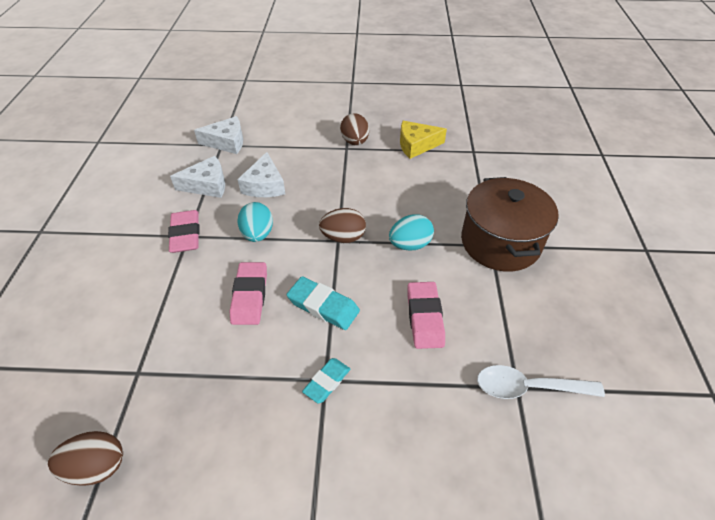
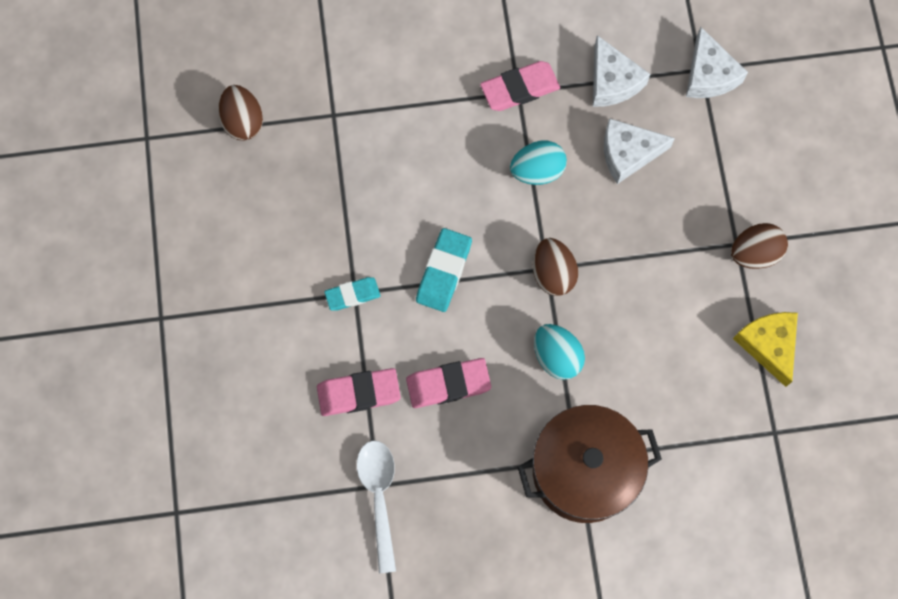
camera: 80 degrees right, 25 degrees up
(250, 296) = (443, 190): pink eraser -> pink eraser (359, 393)
(327, 382) = (352, 295): turquoise eraser -> turquoise eraser turned 45 degrees counterclockwise

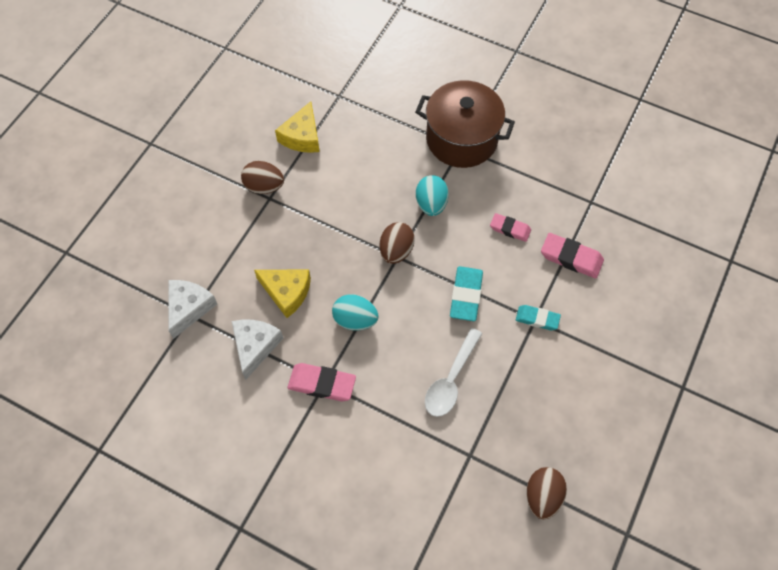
camera: 145 degrees left, 10 degrees down
(379, 497) = (594, 195): white spoon -> white spoon (451, 380)
(444, 272) = (466, 295): turquoise eraser -> turquoise eraser turned 45 degrees counterclockwise
(448, 384) = (510, 229): pink eraser -> pink eraser, size x0.66
(628, 153) = (286, 292): white cheese -> yellow cheese

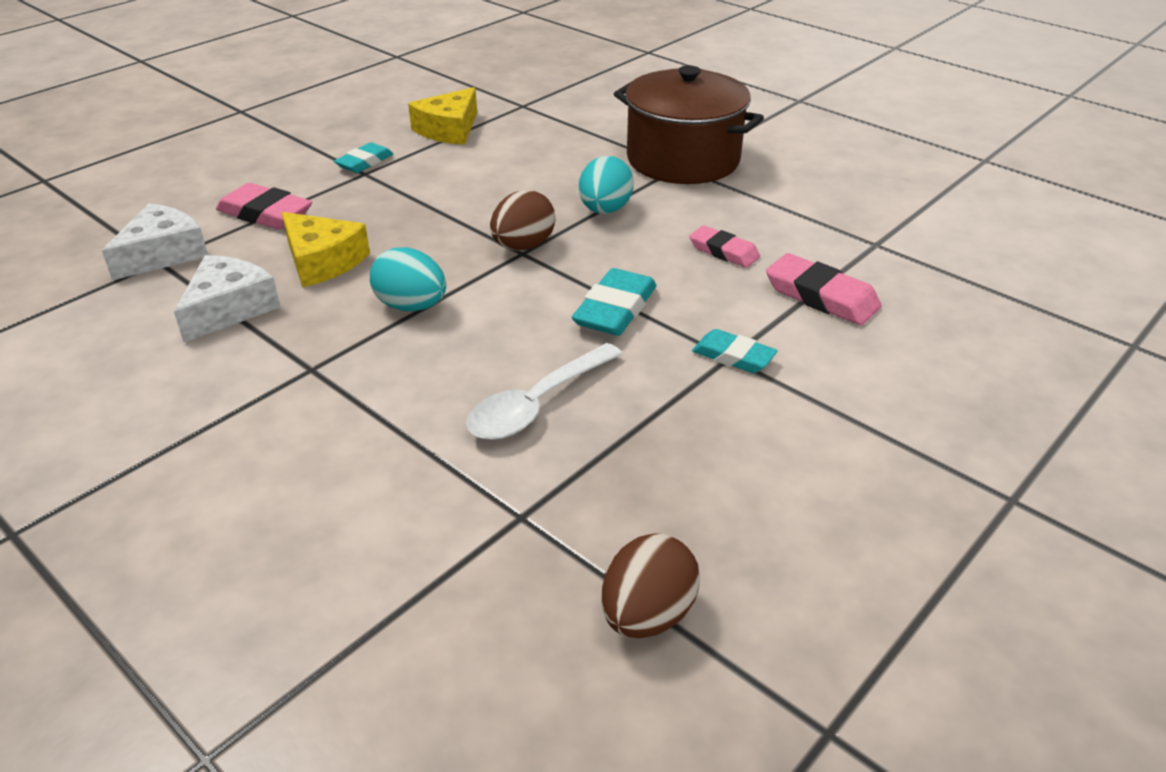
camera: 15 degrees right, 25 degrees down
(264, 186) = (364, 162): brown egg -> turquoise eraser
(322, 384) = (305, 369): pink eraser -> pink eraser (265, 213)

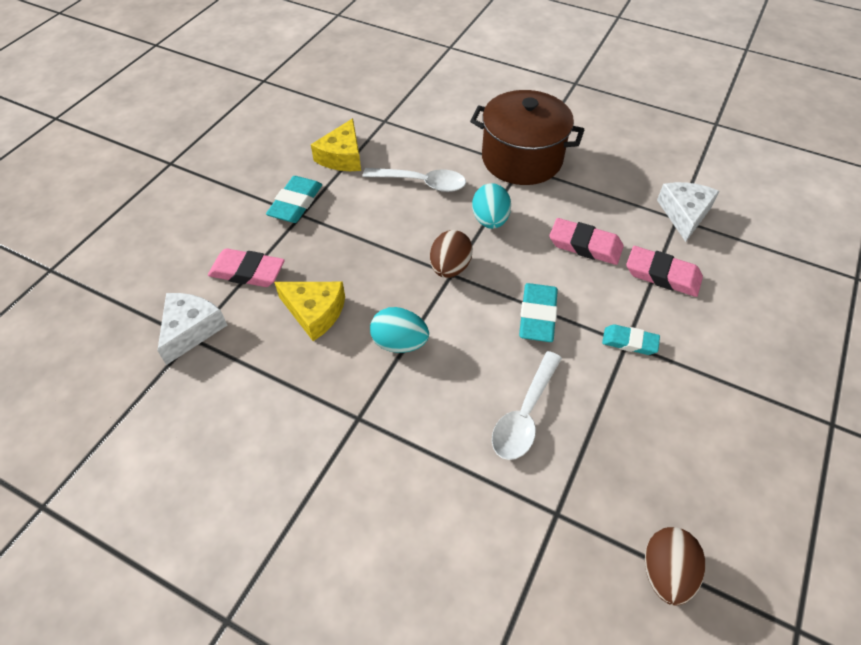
camera: 15 degrees left, 15 degrees up
(229, 308) = (270, 374): white cheese -> white cheese (684, 214)
(364, 162) = (295, 203): turquoise eraser -> turquoise eraser, size x1.51
(535, 165) = (421, 183): none -> white spoon
(724, 251) = (585, 245): pink eraser -> pink eraser, size x1.51

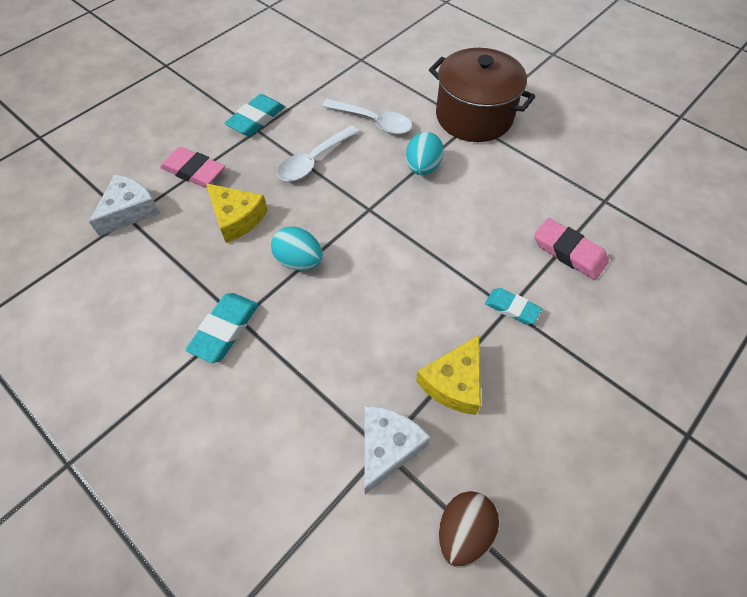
camera: 15 degrees right, 5 degrees up
(342, 156) = (311, 85): yellow cheese -> yellow cheese (454, 382)
(450, 268) = (369, 203): brown egg -> none
(525, 414) = (387, 352): white spoon -> white spoon (314, 161)
(537, 316) = (433, 264): turquoise eraser -> turquoise eraser (225, 329)
(585, 245) = (503, 208): pink eraser -> none
(684, 214) = (613, 198): white cheese -> white cheese (387, 447)

